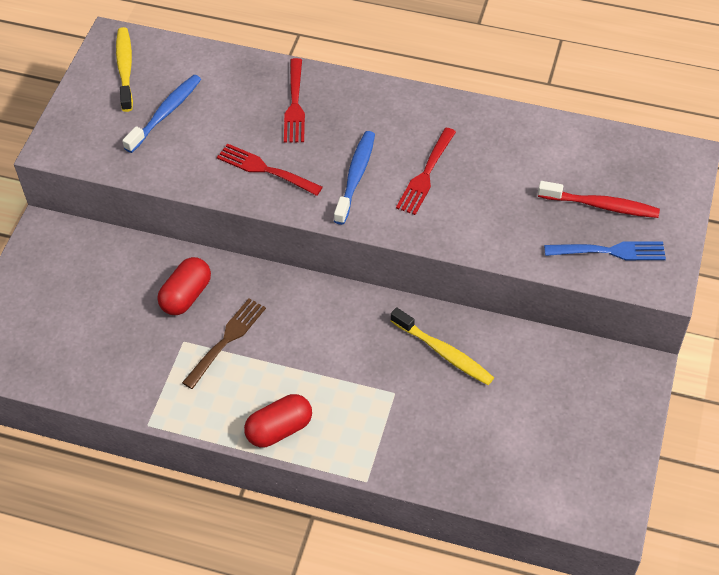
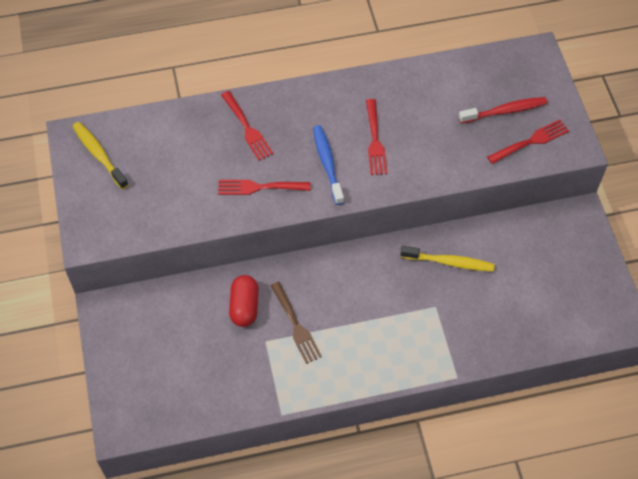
camera: 30 degrees left, 5 degrees up
(165, 113) = (155, 176): blue toothbrush -> none
(226, 340) = (296, 325): brown fork -> brown fork turned 150 degrees clockwise
(279, 429) = (375, 371): red capsule -> none
(610, 251) = (531, 141): blue fork -> red fork

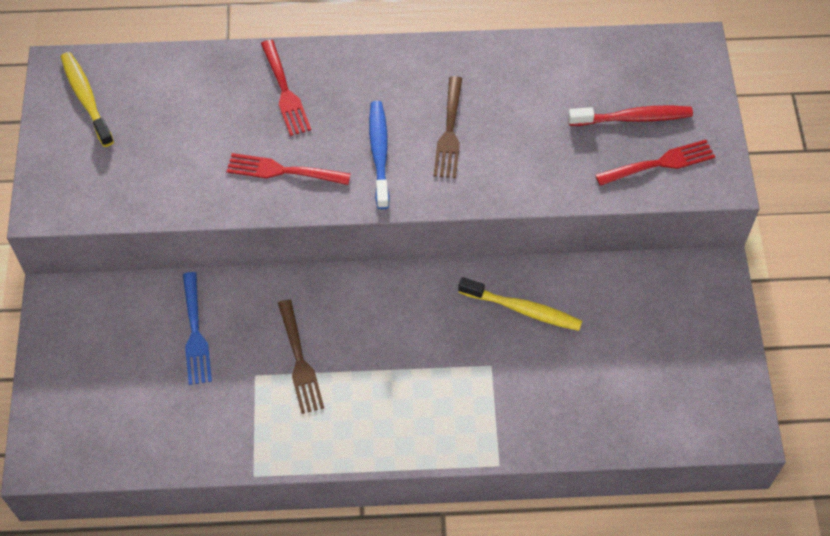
camera: 10 degrees right, 0 degrees up
(214, 317) = (195, 333): none -> blue fork
(244, 307) = (238, 325): red capsule -> none
(375, 140) = (449, 132): red fork -> brown fork

